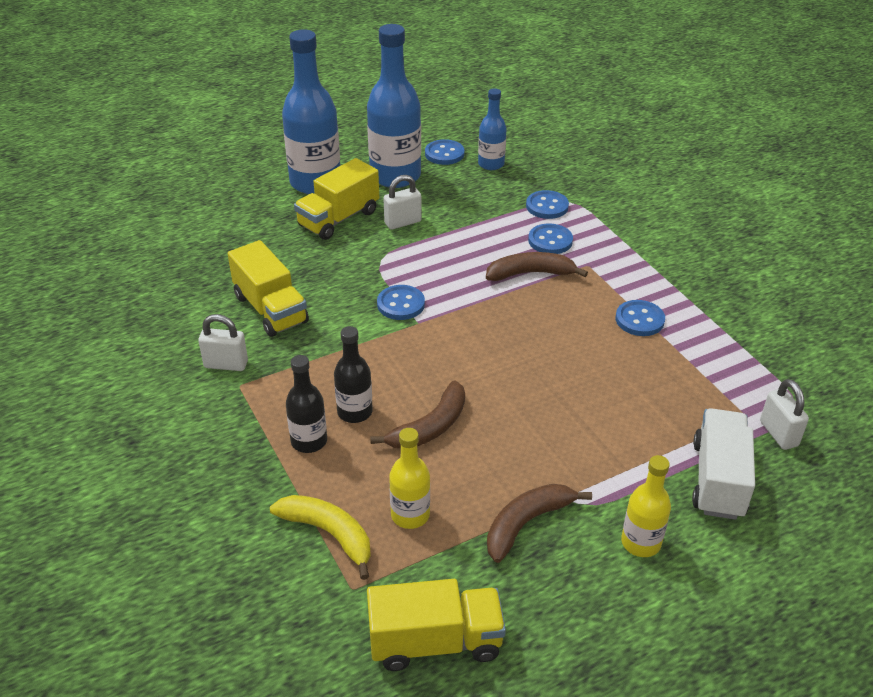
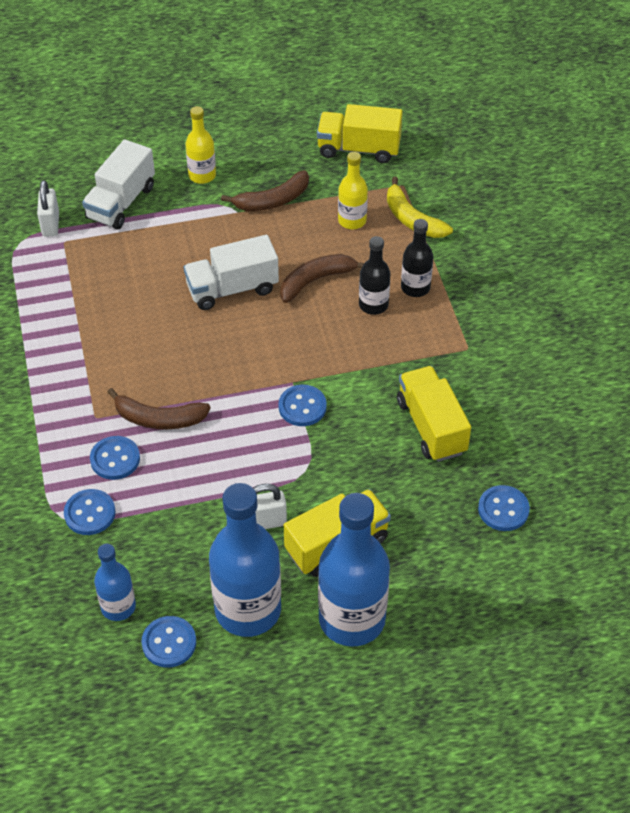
camera: 165 degrees left, 10 degrees up
(226, 364) = (478, 372): white padlock -> none
(522, 400) = (232, 289): none -> white truck
(639, 320) = (87, 344): blue button -> blue button (503, 509)

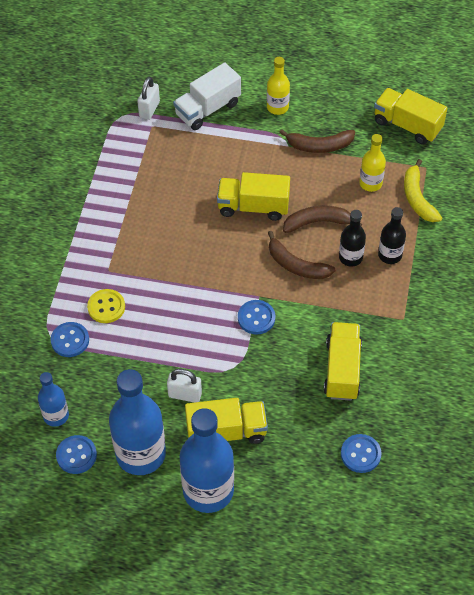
camera: 25 degrees right, 5 degrees up
(115, 459) = (106, 307): blue button -> yellow button
(159, 419) = (151, 288): brown banana -> brown banana (296, 265)
(232, 289) = (253, 206): white truck -> yellow truck

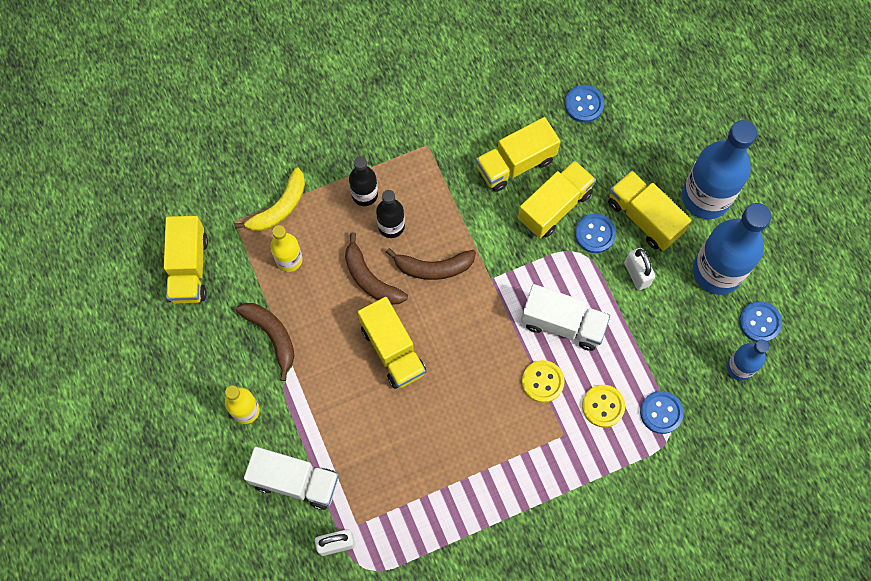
camera: 125 degrees left, 15 degrees up
(155, 281) = (542, 382): none -> yellow button
(187, 320) = (562, 324): none -> white truck
(256, 318) = (516, 266): blue button -> blue button (595, 234)
(284, 374) = (554, 206): none -> yellow truck
(296, 265) = (433, 267): brown banana -> brown banana turned 90 degrees clockwise

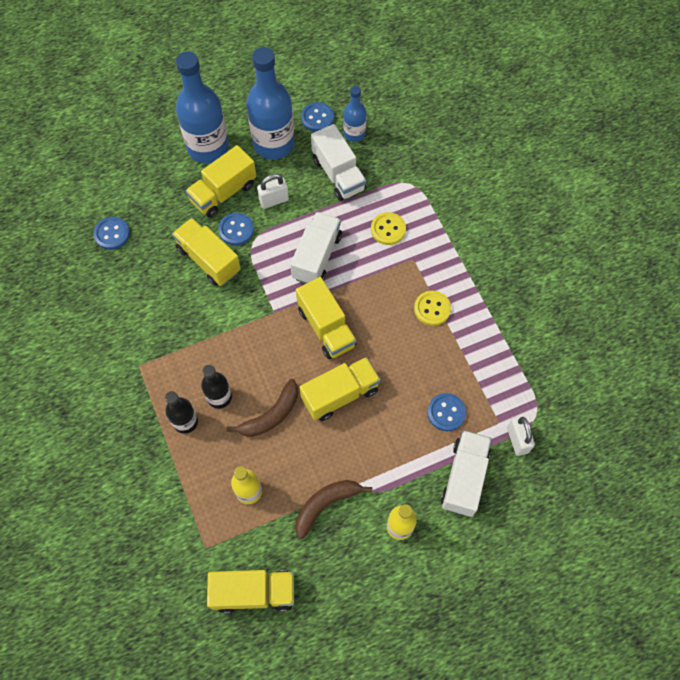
camera: 90 degrees left, 5 degrees down
(279, 207) = (193, 503): yellow banana -> none
(433, 267) = (262, 360): brown banana -> none
(515, 164) = (165, 290): yellow truck -> yellow truck (326, 327)
(542, 382) = (368, 273): yellow button -> yellow button (432, 309)
(661, 412) = (392, 189): blue button -> blue button (446, 412)
(678, 348) = (338, 174): none -> white truck

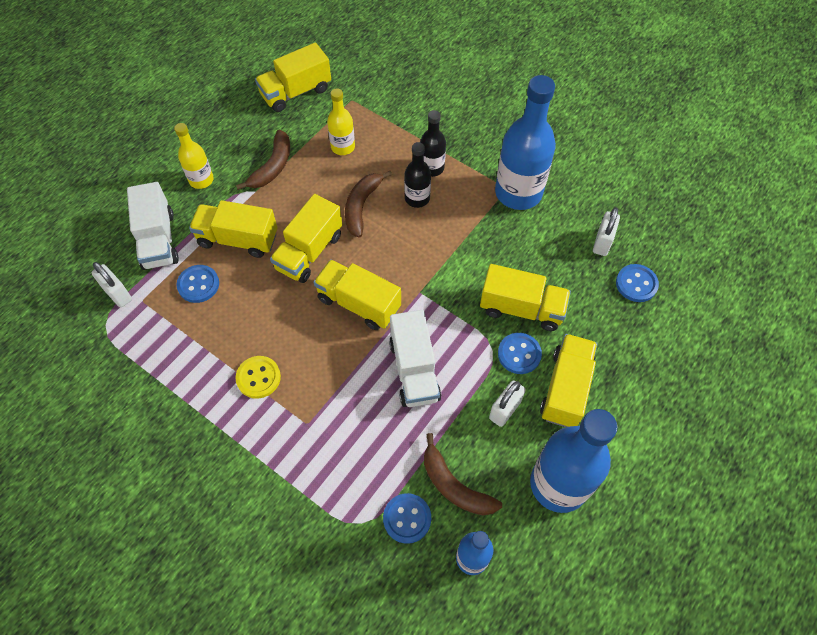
camera: 150 degrees right, 5 degrees down
(106, 277) = (602, 242): none -> white padlock
(208, 148) = (627, 434): blue bottle -> blue bottle (518, 192)
(317, 118) = (533, 555): blue button -> blue button (407, 518)
(338, 174) = (454, 485): white truck -> brown banana
(388, 229) = (354, 445): yellow button -> none
(394, 440) = (238, 239): none -> yellow truck

